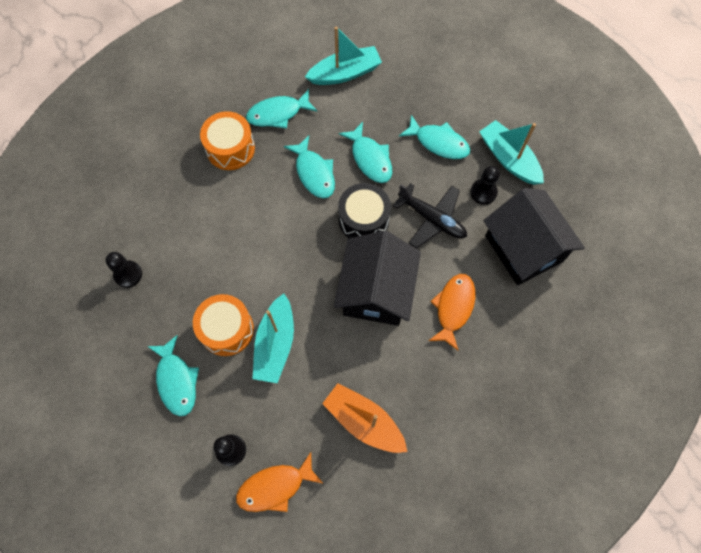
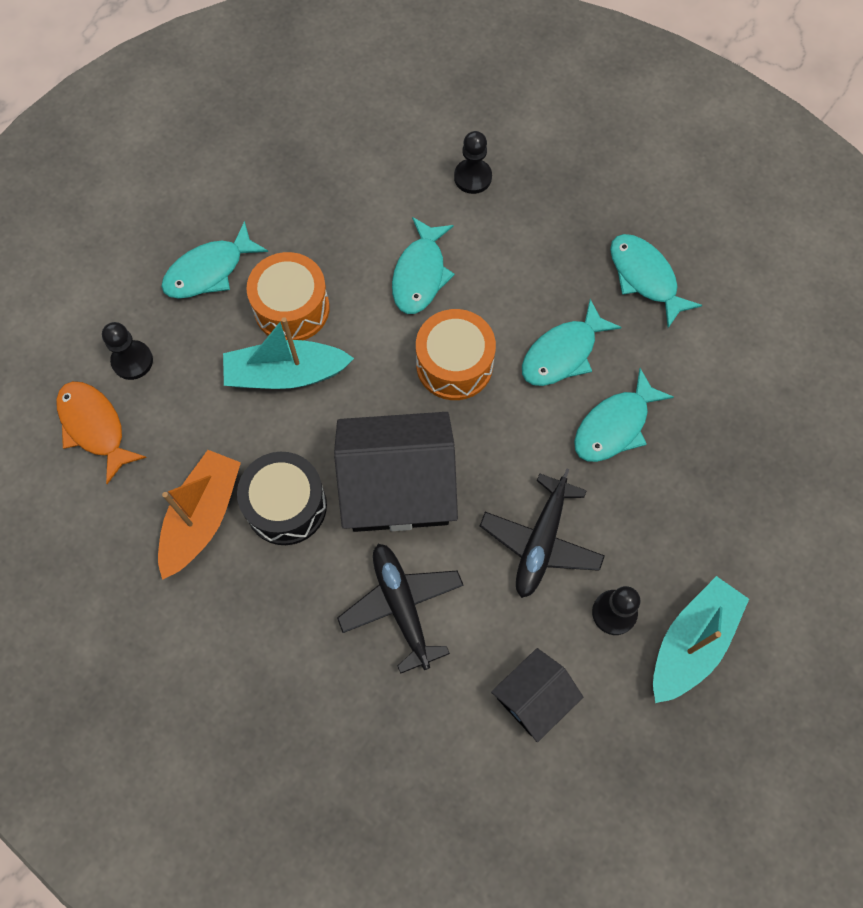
camera: 75 degrees right, 0 degrees up
(128, 274) = (338, 170): black pawn -> black pawn (472, 177)
(230, 148) = (564, 233): orange drum -> orange drum (454, 365)
(345, 73) = (754, 351): turquoise boat -> none
(364, 219) = (508, 442): black drum -> black drum (286, 506)
(438, 142) = (681, 522): turquoise fish -> turquoise fish (420, 274)
(453, 308) = (401, 606): orange fish -> black plane
(523, 248) = (533, 698): black house -> black house, size x0.55

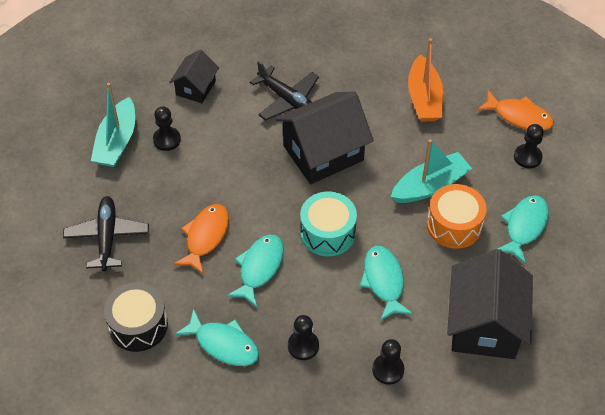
camera: 155 degrees right, 15 degrees down
(286, 506) = (381, 120): black drum -> black drum (138, 325)
(338, 180) = (484, 325): none -> black house
(454, 365) = (327, 233): orange drum -> turquoise drum
(541, 542) = (224, 157): black plane -> black plane (107, 237)
(553, 239) = (303, 346): none -> black pawn
(615, 425) = (205, 237): turquoise fish -> orange fish

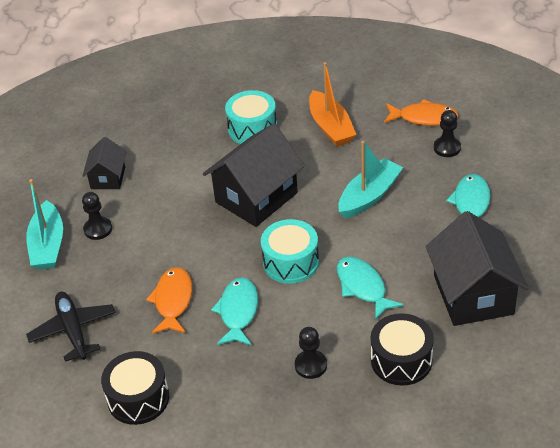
camera: 15 degrees left, 10 degrees down
(223, 344) = (232, 388): turquoise fish -> none
(288, 100) = (203, 163): black plane -> none
(349, 77) = (252, 129): none -> turquoise drum
(388, 370) = (401, 360): black pawn -> black drum
(454, 225) = (406, 221): orange drum -> none

